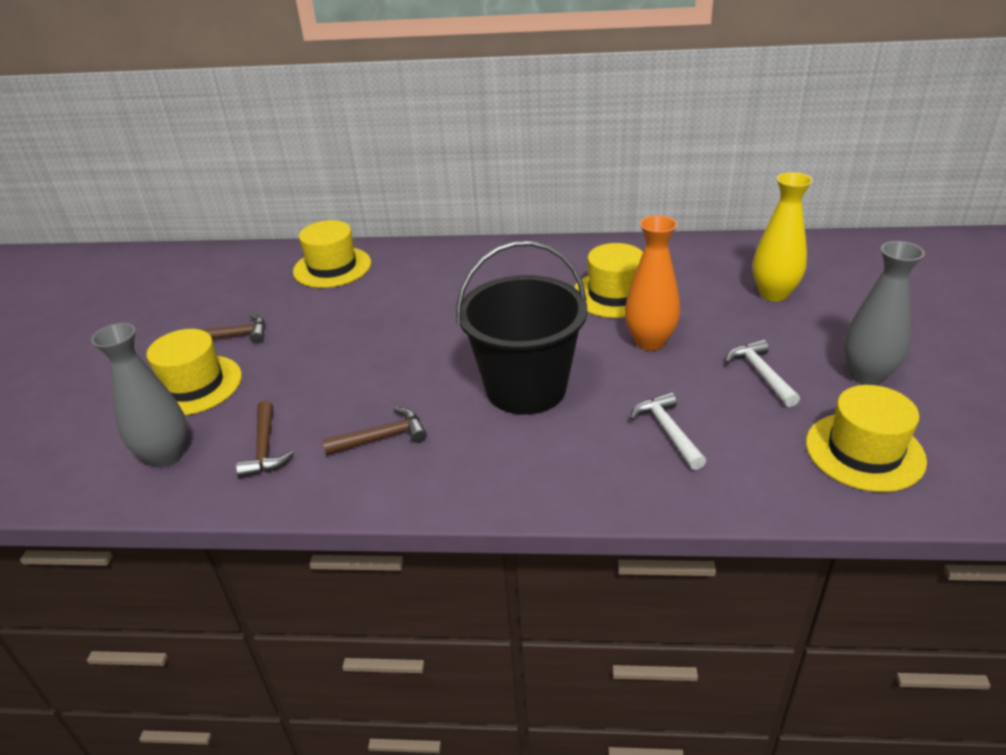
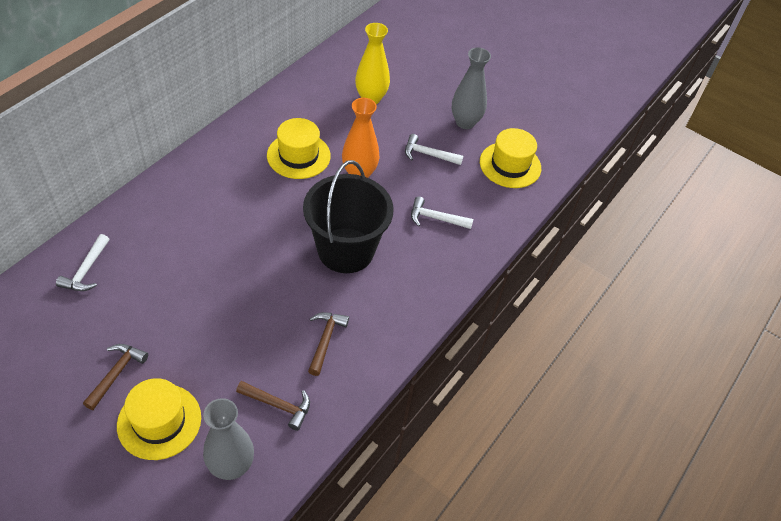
camera: 65 degrees left, 15 degrees up
(332, 267) = (86, 270): yellow hat -> white hammer

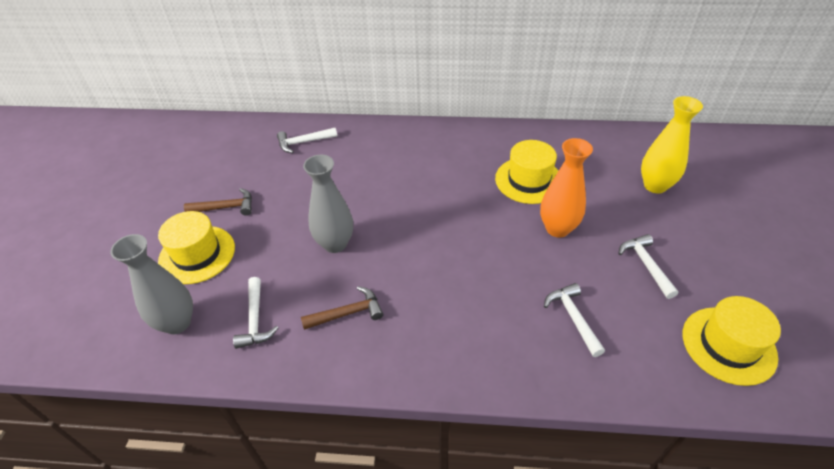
camera: 65 degrees right, 5 degrees down
(278, 405) = (255, 320): brown hammer -> white hammer
(346, 250) = (460, 270): black bucket -> none
(465, 122) = (729, 270): grey vase -> grey vase (335, 244)

